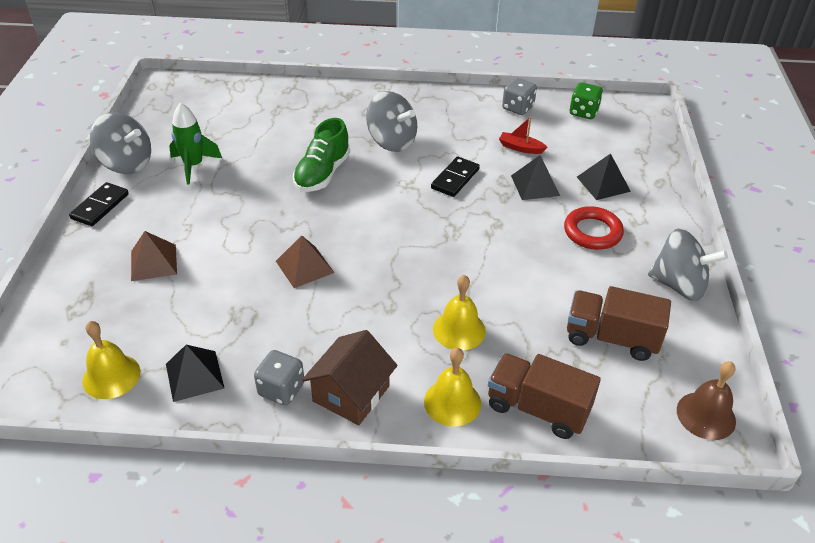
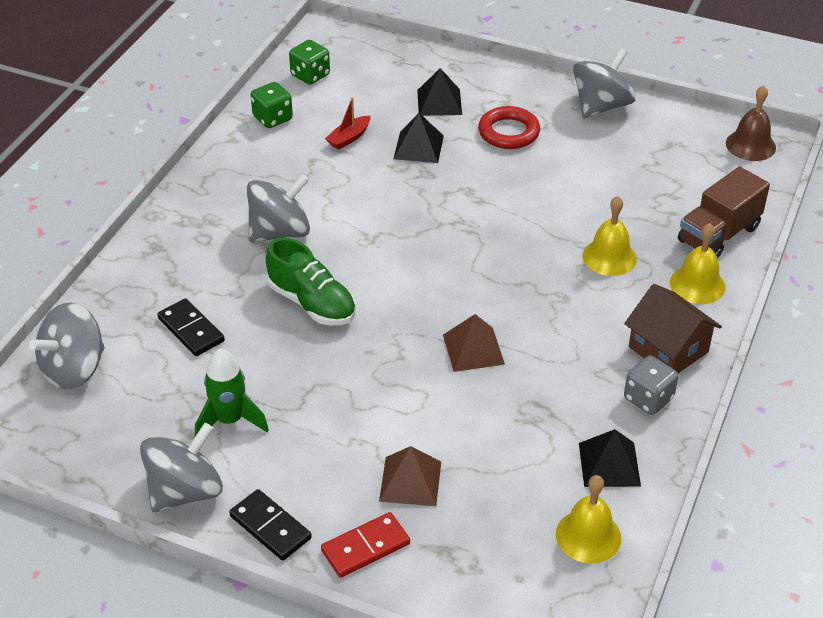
camera: 70 degrees left, 0 degrees up
(86, 254) = (365, 547): none -> red domino
(222, 95) = (74, 369): none -> grey spinning top
(455, 179) = (378, 200): black domino -> black domino (191, 330)
(517, 108) = (272, 118): grey dice -> green dice
(611, 338) = (651, 167): brown truck -> none

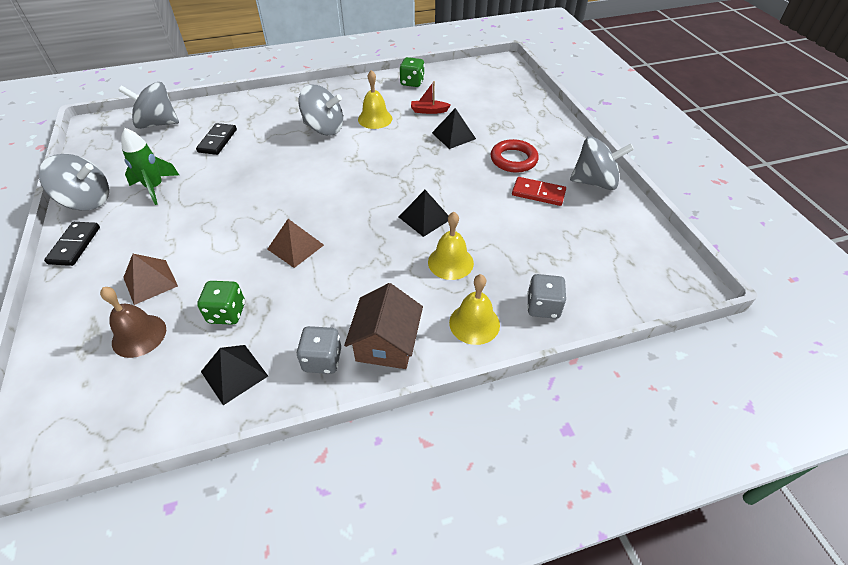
camera: 50 degrees right, 5 degrees up
(310, 75) = (462, 75): green dice -> green dice (227, 313)
(312, 303) = (277, 167): green shoe -> none
(365, 547) = (77, 292): red domino -> red domino (538, 193)
(439, 102) = (503, 123): black pyramid -> black pyramid (424, 218)
(588, 536) = (149, 401): yellow bell -> yellow bell (375, 119)
(719, 235) = (543, 307): brown truck -> grey dice
(750, 145) = (665, 272): brown bell -> brown bell (139, 335)

